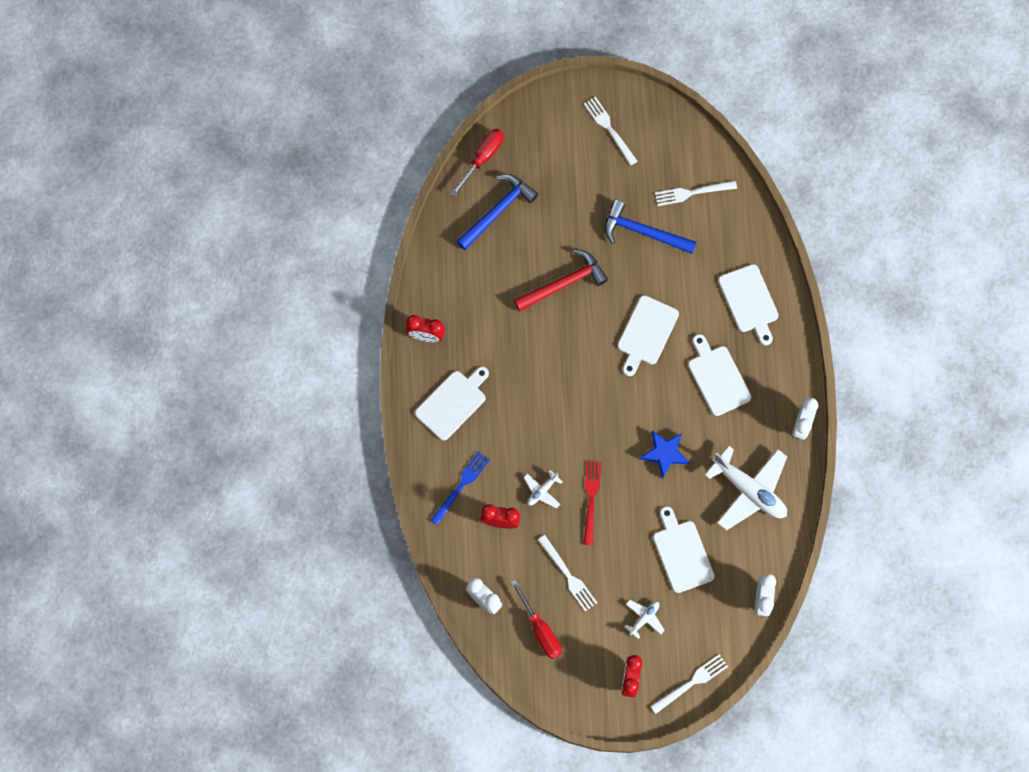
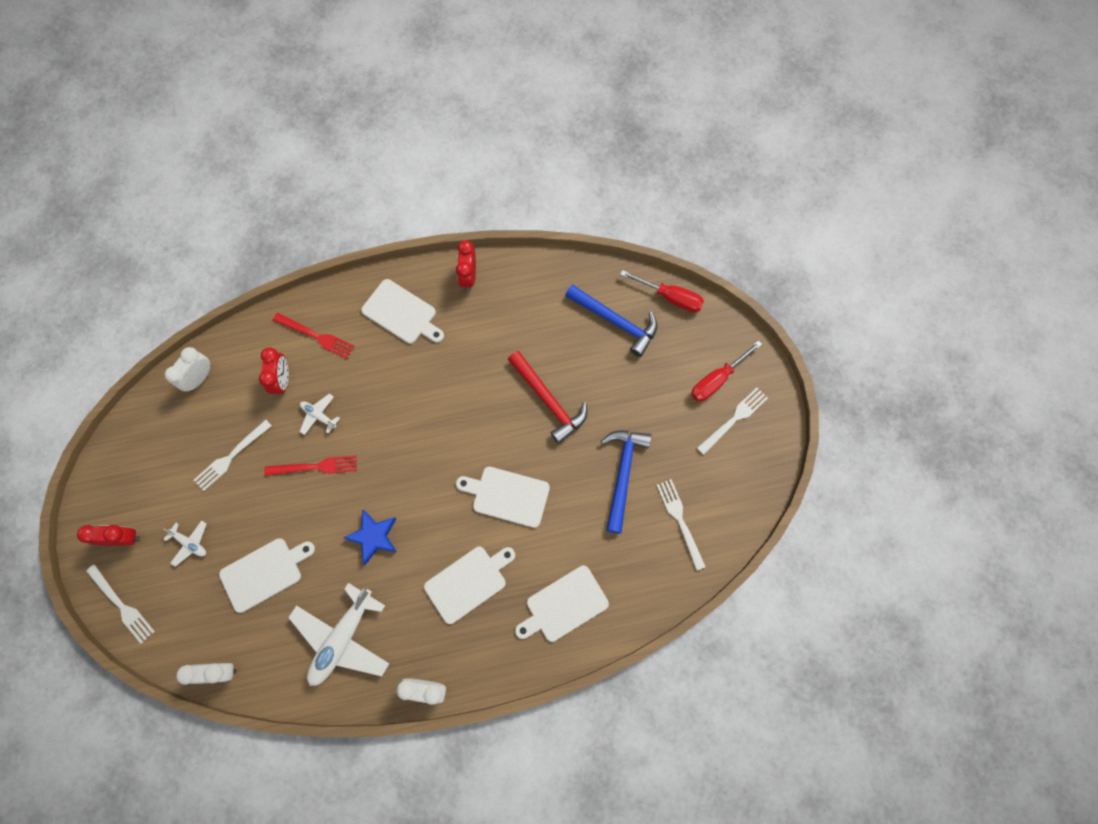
camera: 80 degrees right, 0 degrees up
(461, 485) = (317, 336): blue fork -> red fork
(540, 629) = (172, 438): red screwdriver -> red screwdriver (717, 379)

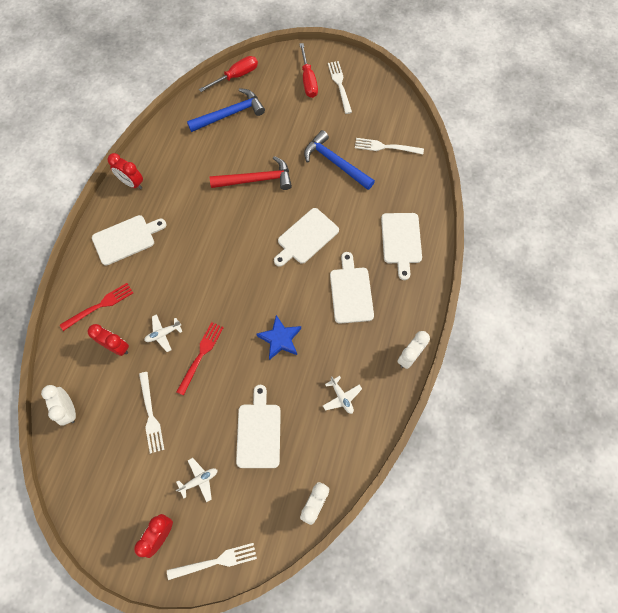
camera: 60 degrees left, 5 degrees down
(342, 638) = (341, 397): white plane -> white plane, size x0.46

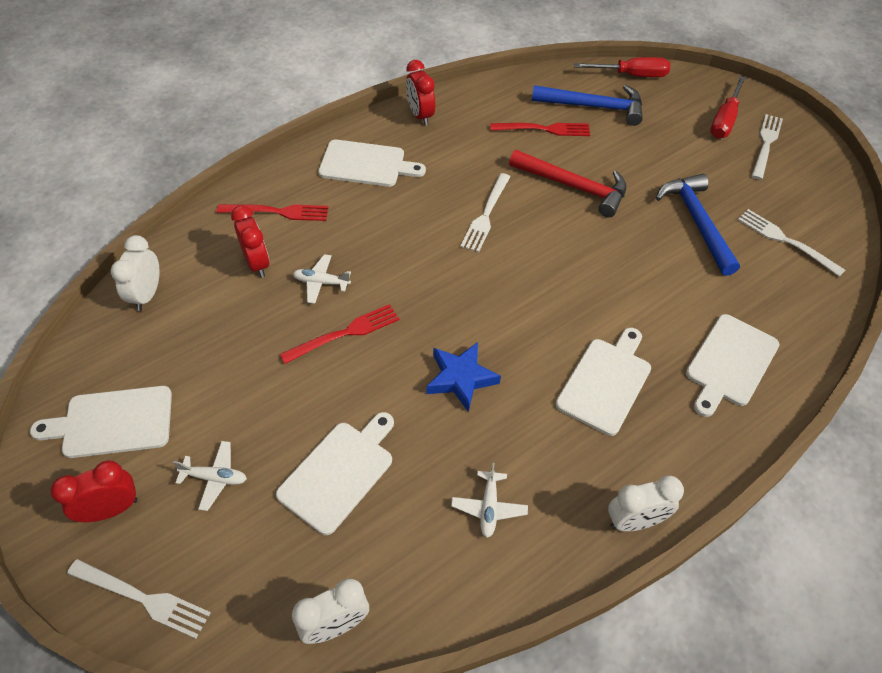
camera: 35 degrees right, 15 degrees down
(151, 415) = (228, 361): white fork -> white fork (486, 215)
(213, 148) = (544, 129): none -> red fork
(306, 237) = (590, 282): white cutting board -> white cutting board (112, 422)

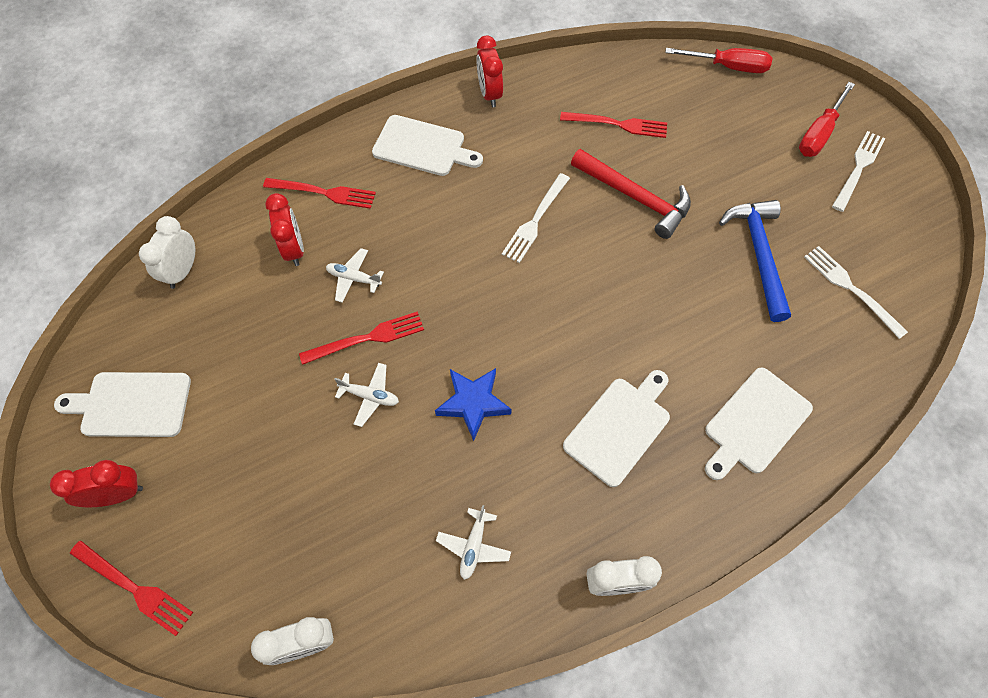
camera: 10 degrees right, 10 degrees up
(143, 598) = (135, 588): white fork -> red fork
(215, 478) = (218, 476): white plane -> white plane (370, 396)
(339, 473) = (335, 488): white cutting board -> none
(594, 107) = (678, 102): blue hammer -> none

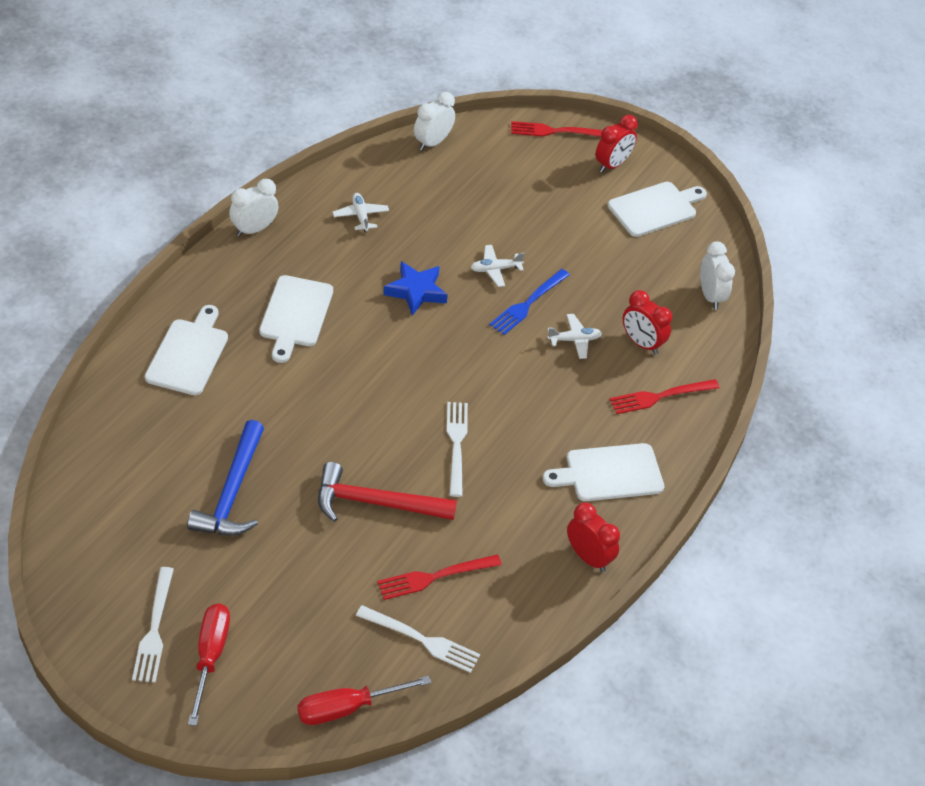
camera: 145 degrees right, 15 degrees down
(368, 338) = (528, 304): red fork -> blue fork
(758, 254) = (232, 492): blue hammer -> blue hammer turned 45 degrees clockwise
(850, 288) = (133, 493): white fork -> white fork (422, 640)

